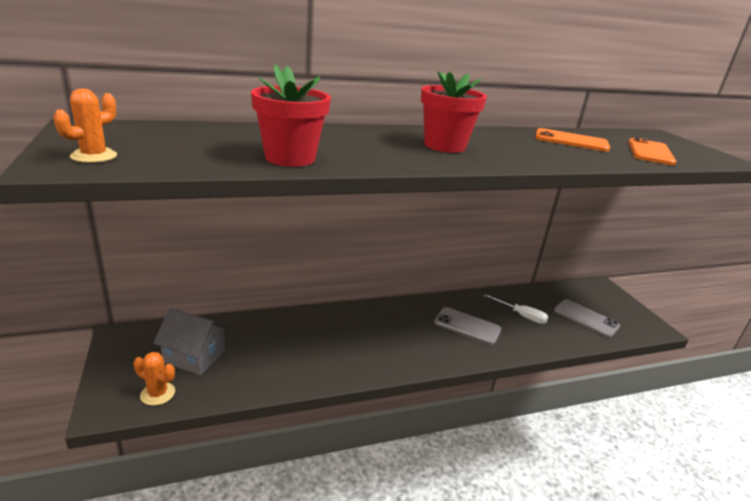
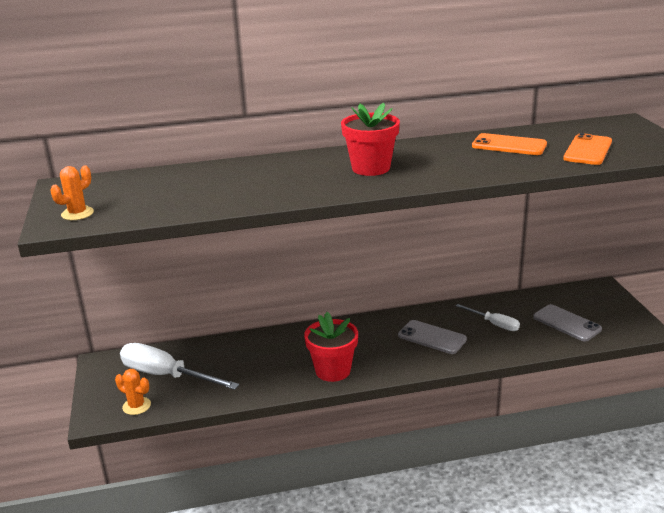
camera: 10 degrees right, 0 degrees up
(194, 356) = (166, 375): grey house -> white screwdriver
(290, 158) = (227, 198): red flower pot -> red flower pot (333, 371)

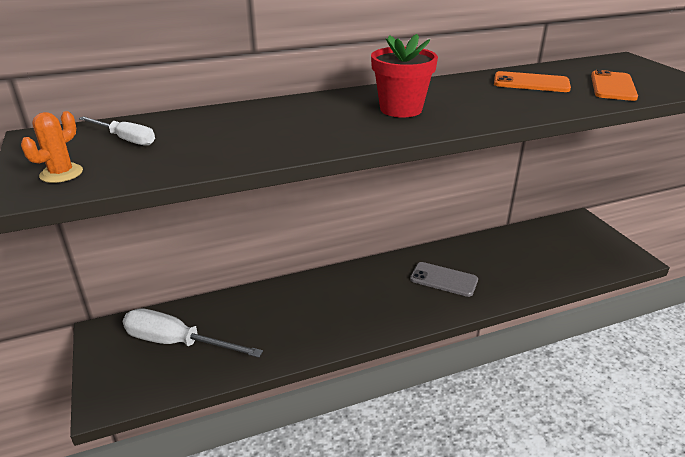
camera: 10 degrees left, 5 degrees up
(136, 406) = (148, 384): orange cactus -> none
(333, 371) = (355, 324): red flower pot -> none
(494, 324) = (498, 262): white screwdriver -> white screwdriver (125, 139)
(566, 323) = (564, 257): grey phone -> none

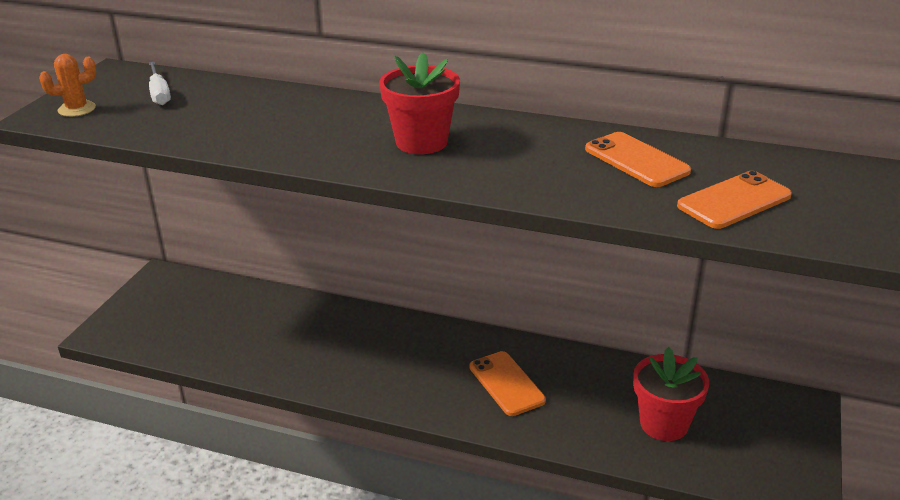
camera: 40 degrees right, 0 degrees up
(177, 342) = (199, 314): white screwdriver -> none
(443, 279) = (506, 383): grey phone -> orange phone
(543, 259) = (664, 424): none -> red flower pot

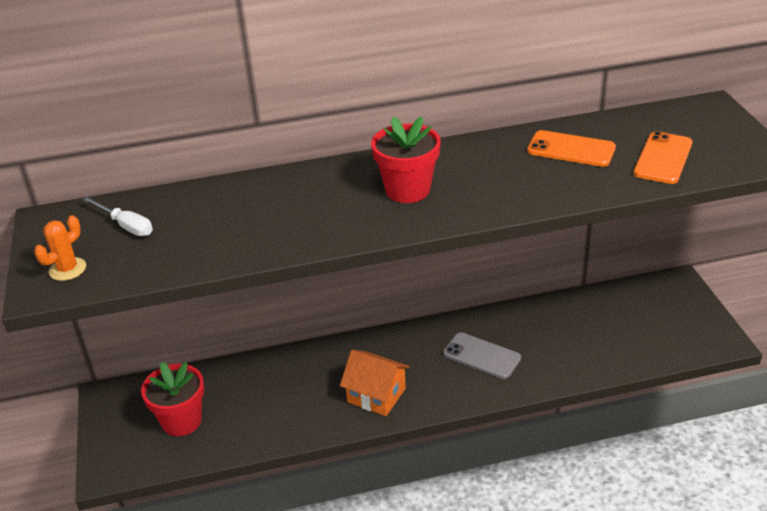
camera: 30 degrees left, 5 degrees up
(371, 374) = (376, 395): none -> orange house
(506, 383) = (482, 356): orange phone -> grey phone
(664, 424) = (608, 336): red flower pot -> red flower pot (181, 421)

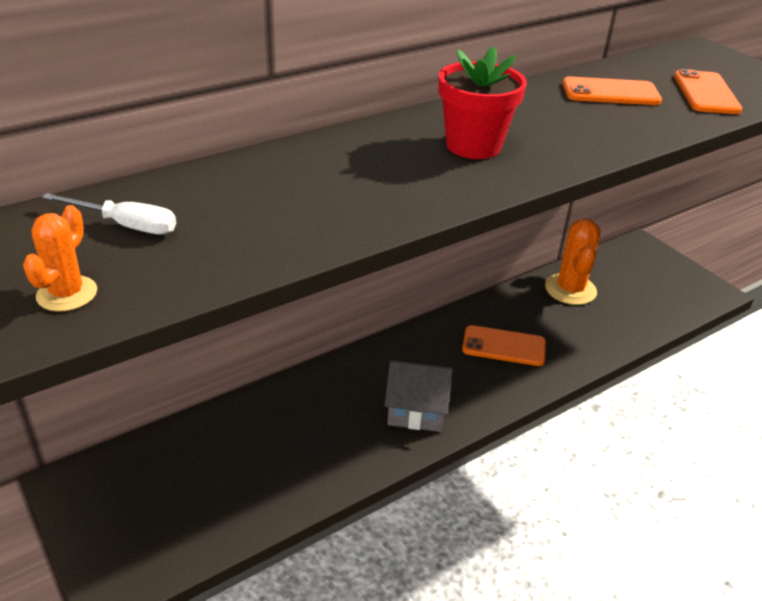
camera: 25 degrees left, 0 degrees up
(181, 421) = (191, 492): red flower pot -> none
(376, 395) = (416, 410): orange house -> grey house
(482, 356) = (504, 346): grey phone -> orange phone
(576, 315) = (570, 289): none -> orange cactus

